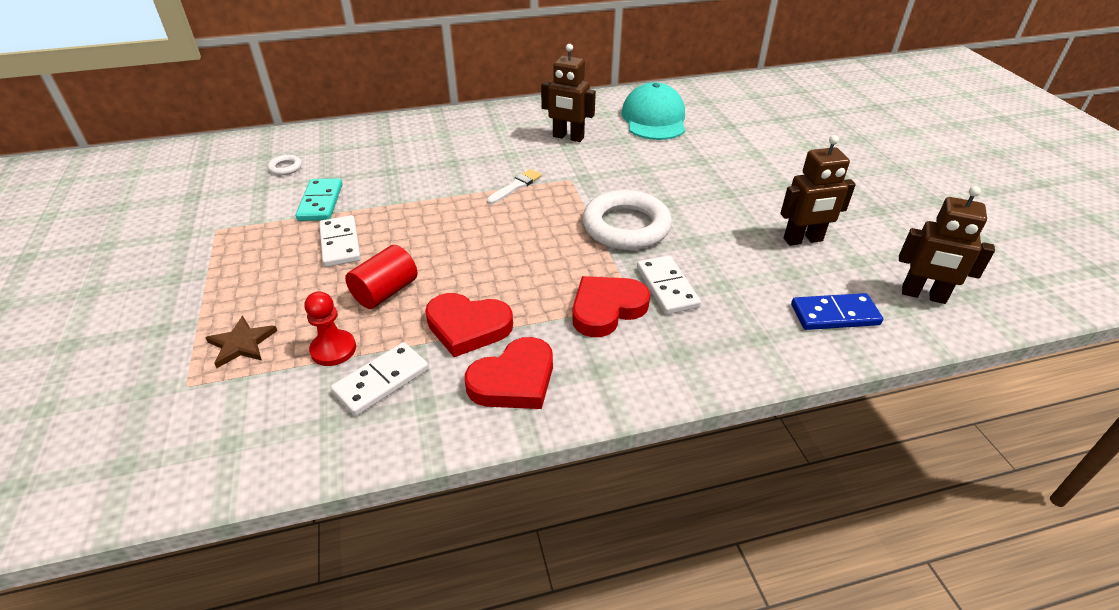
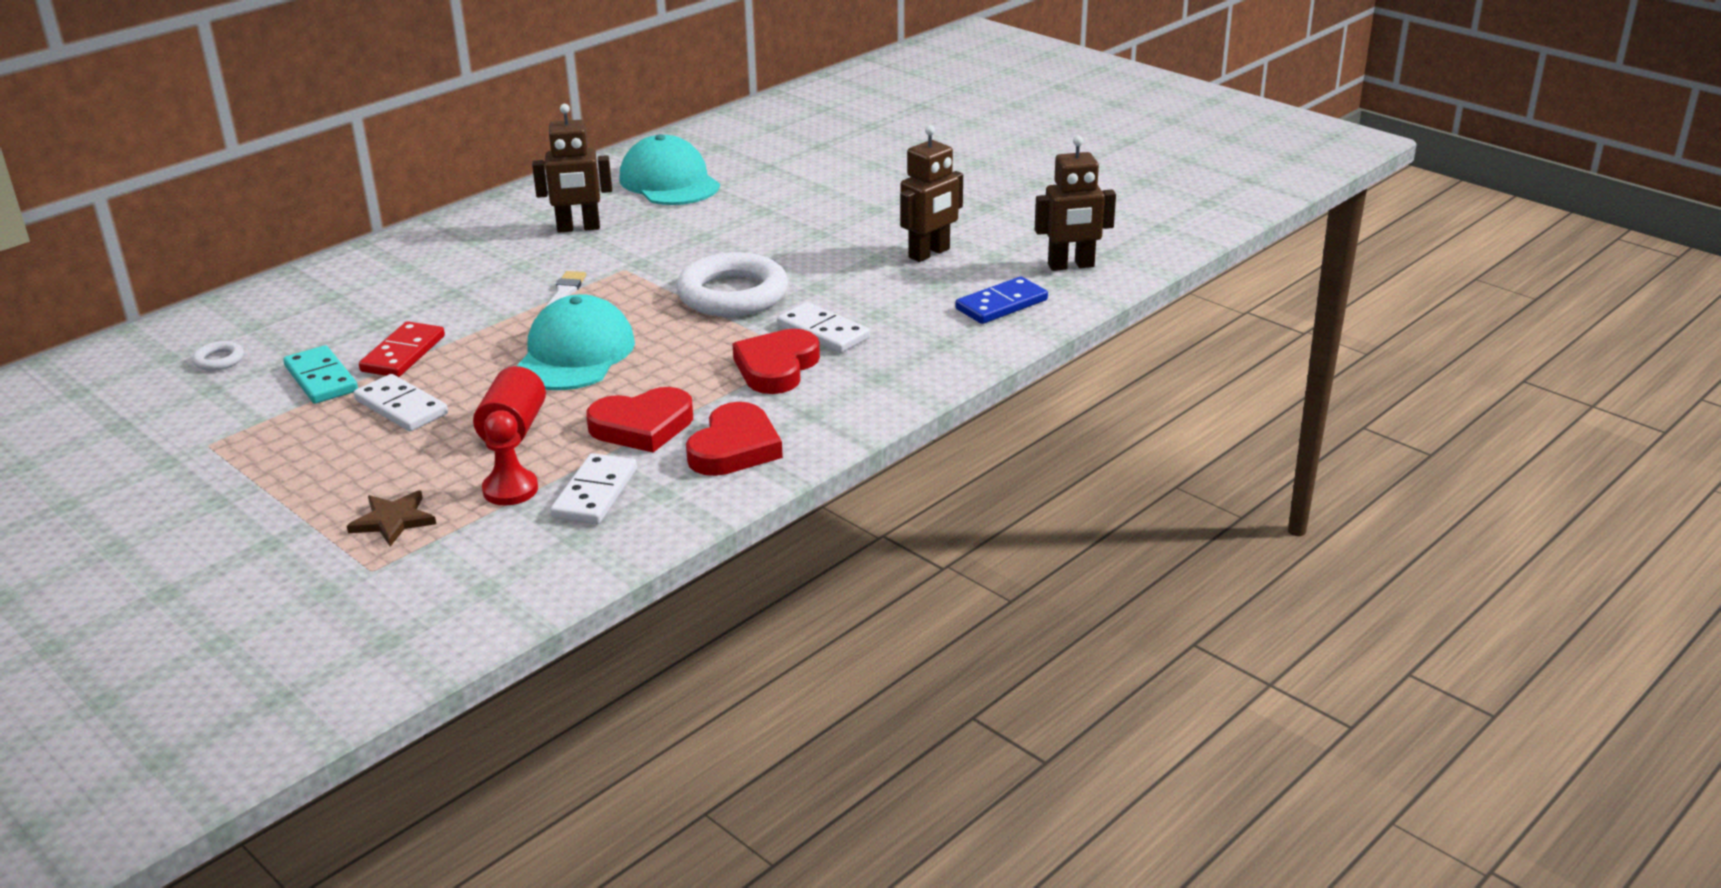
camera: 30 degrees left, 10 degrees down
(381, 200) = (403, 354): none -> red domino
(480, 240) = (575, 354): none -> turquoise cap

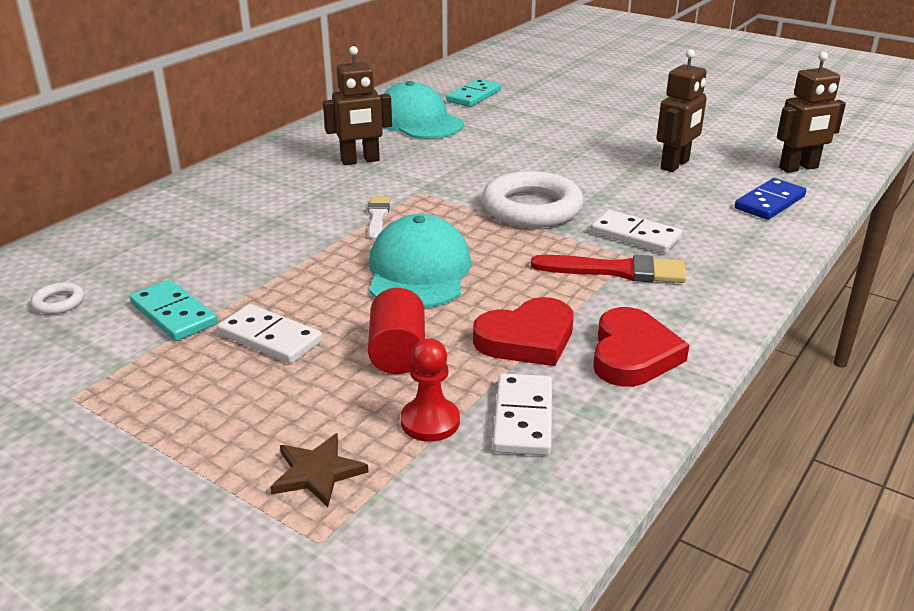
camera: 10 degrees left, 0 degrees up
(403, 354) = (249, 283): red domino -> none
(754, 151) = (474, 96): none -> turquoise domino
(776, 367) = (616, 271): red heart -> red brush

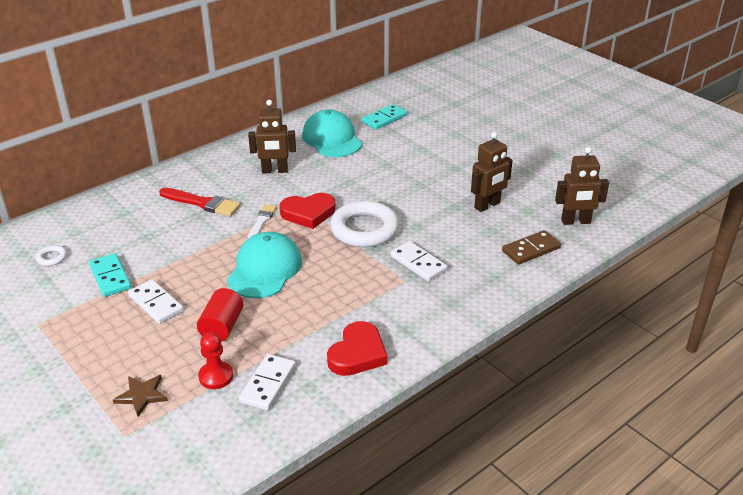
camera: 15 degrees right, 5 degrees up
(527, 339) = (301, 331): red heart -> red heart (308, 213)
(616, 271) = (388, 290): red brush -> red brush (202, 203)
(770, 202) = (531, 250): blue domino -> brown domino

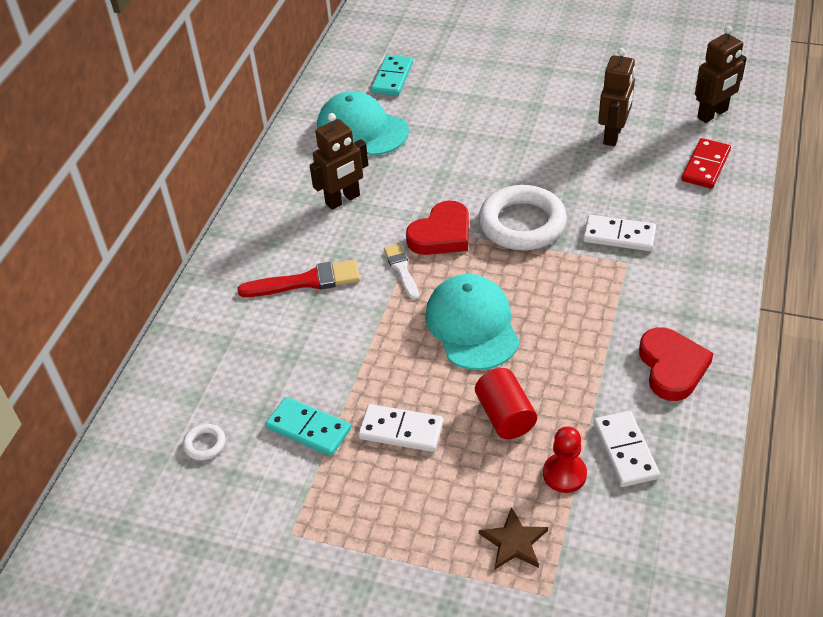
camera: 30 degrees left, 10 degrees up
(531, 250) = (705, 166): brown domino -> red domino

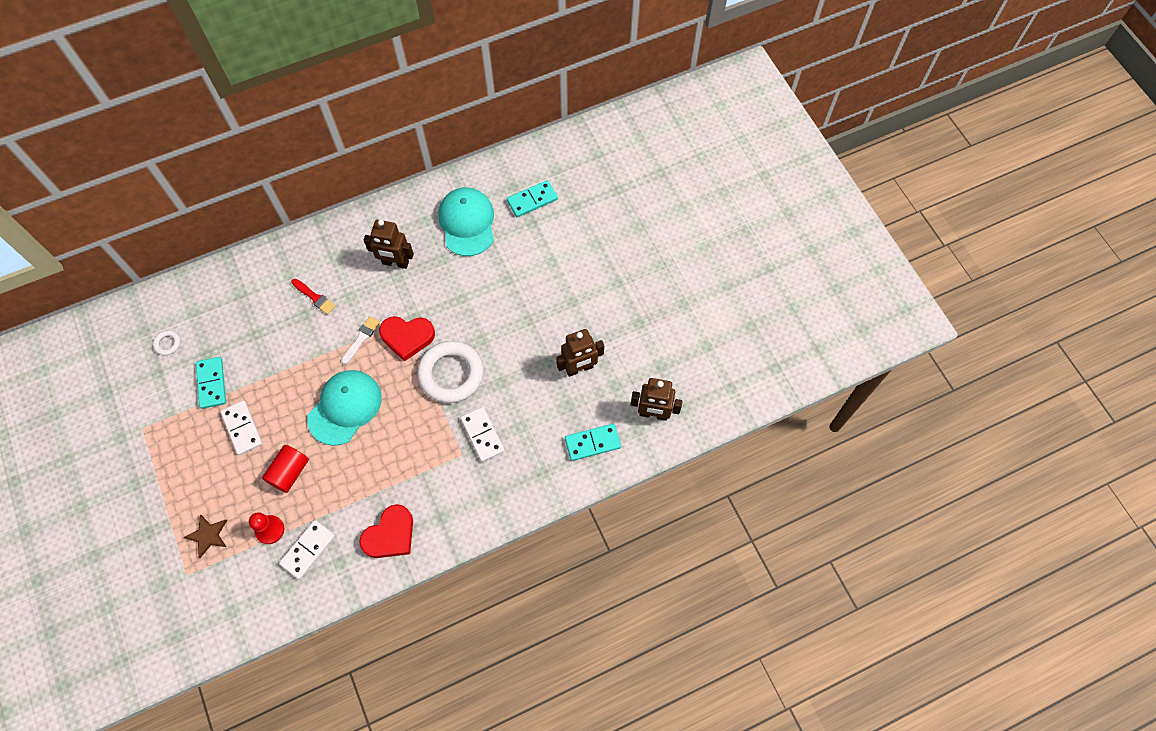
camera: 45 degrees right, 20 degrees up
(306, 281) = (315, 297): red brush -> red brush, size x0.64
(705, 166) = (592, 443): red domino -> turquoise domino

